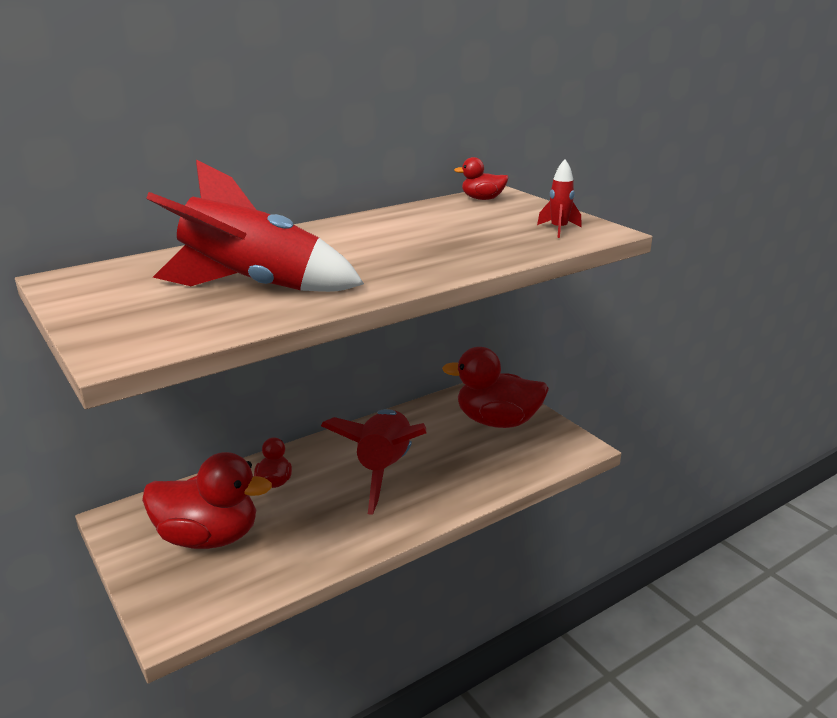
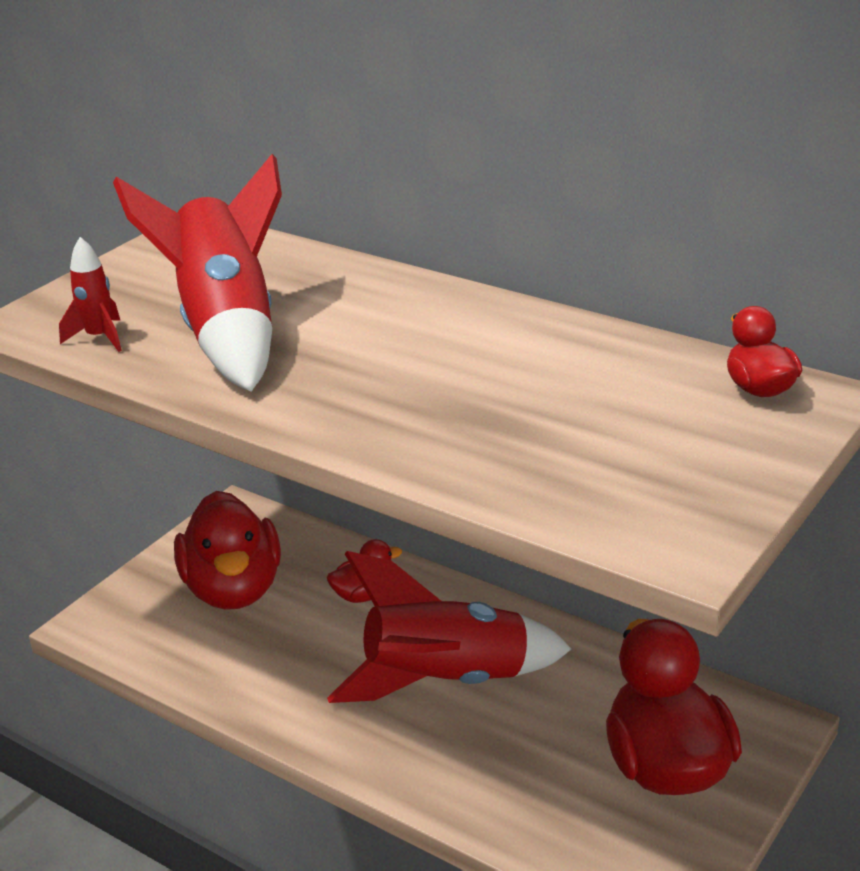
camera: 70 degrees right, 5 degrees up
(559, 229) = (648, 497): red rocket -> red rocket (99, 338)

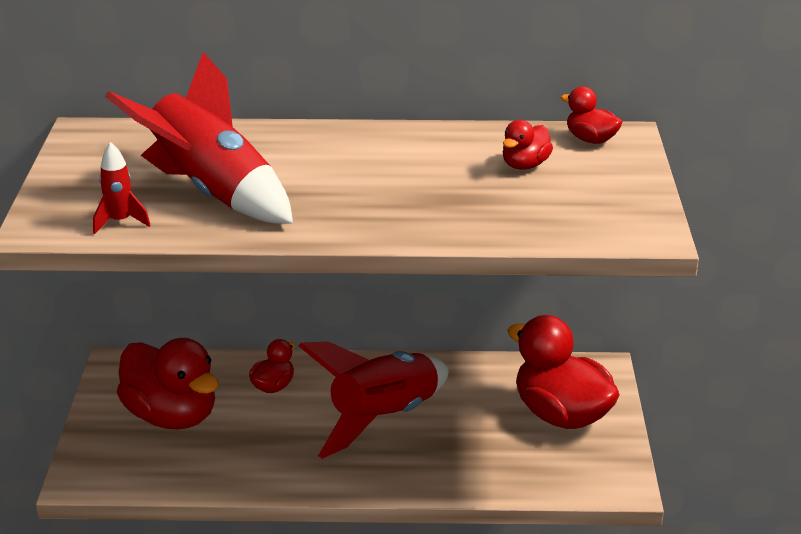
camera: 35 degrees left, 0 degrees up
(625, 399) = (525, 165): none -> red duck

